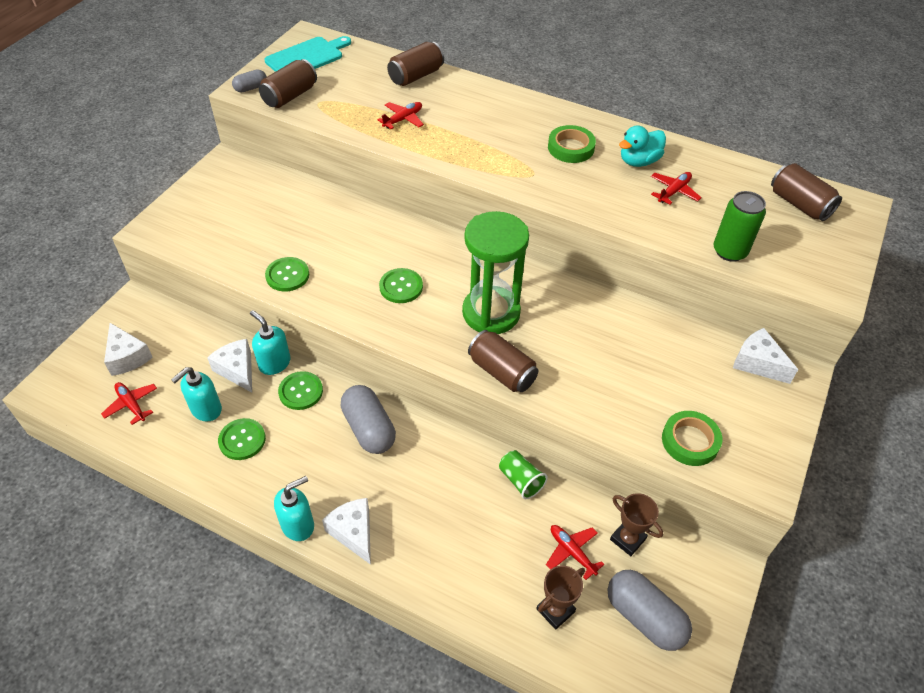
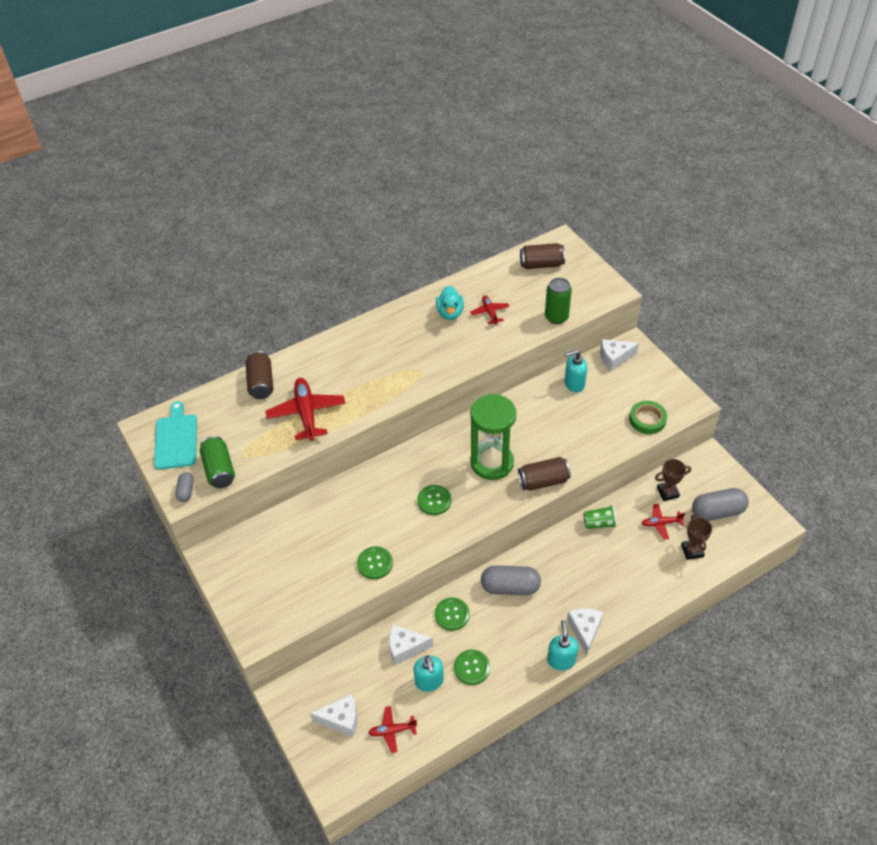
camera: 55 degrees left, 0 degrees up
(274, 363) = (415, 621): turquoise soap dispenser -> turquoise soap dispenser (574, 384)
(290, 96) = (219, 470): brown can -> green can
(354, 532) = (585, 630): white cheese -> white cheese turned 90 degrees clockwise
(403, 119) = (306, 413): red plane -> red plane, size x1.84
(571, 148) = (411, 339): green tape -> none

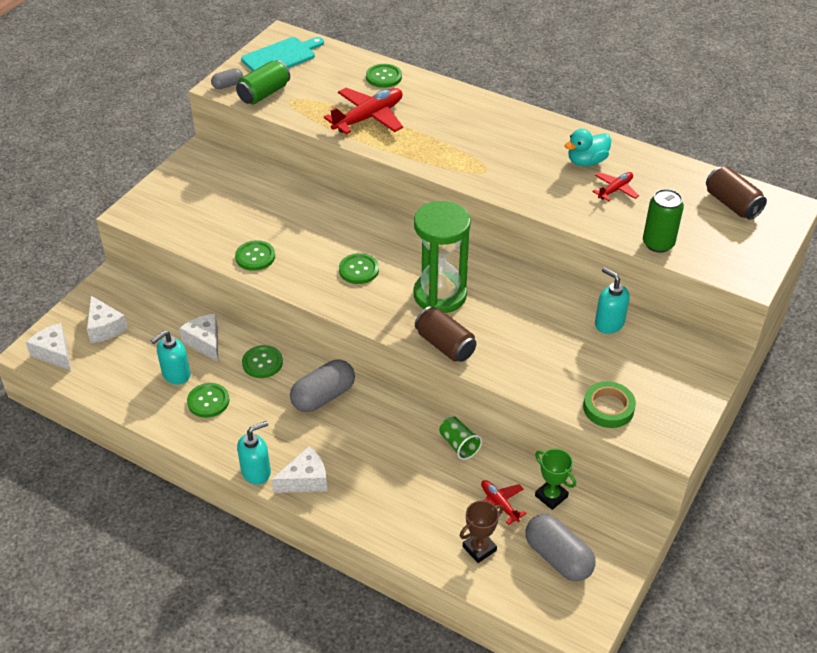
camera: 60 degrees right, 5 degrees down
(261, 383) = (384, 77): brown can -> green button
(392, 731) = (109, 368): red plane -> none
(510, 587) = (323, 396): grey capsule -> grey capsule turned 75 degrees clockwise
(614, 358) = (682, 346): white cheese -> white cheese (54, 353)
(667, 492) = (551, 496): brown trophy -> green trophy

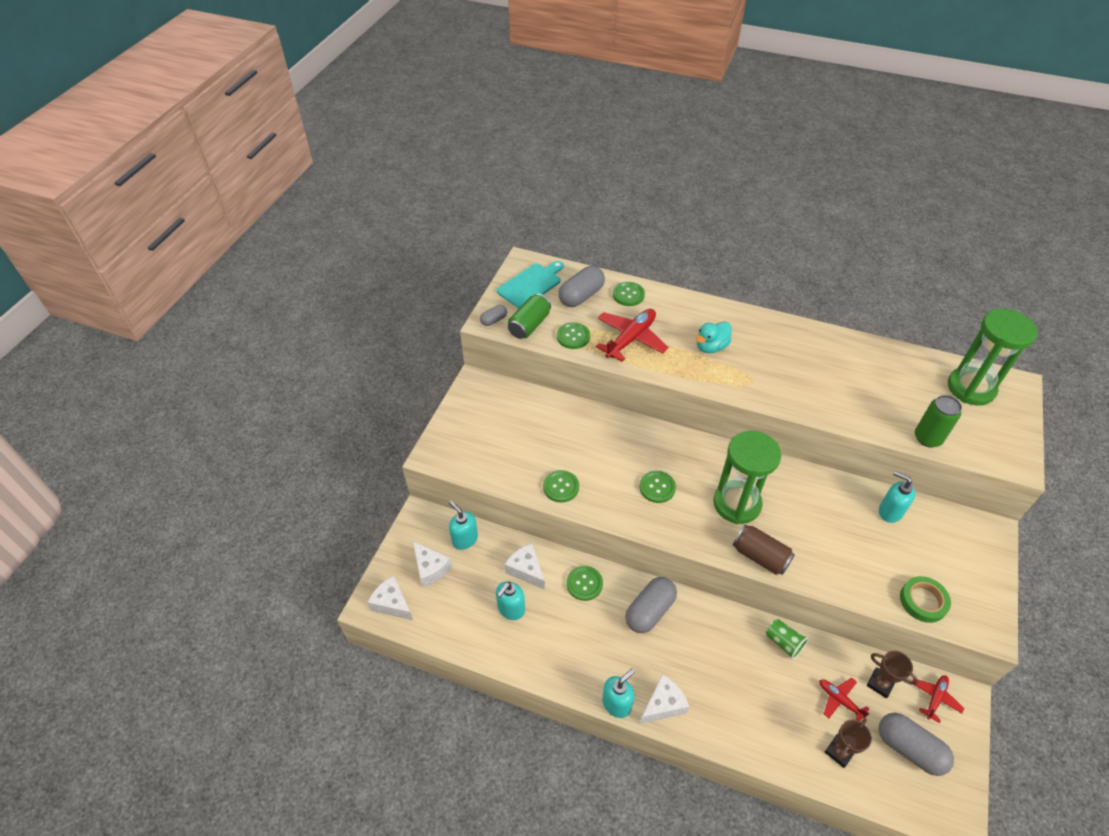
camera: 10 degrees left, 5 degrees up
(150, 306) = (464, 539): none -> turquoise soap dispenser
(208, 401) = (549, 633): green button -> green button (573, 336)
(331, 73) = (581, 296): none -> grey capsule
(551, 496) = (880, 683): green trophy -> brown trophy
(586, 161) = (834, 360): turquoise duck -> turquoise duck (711, 347)
(615, 190) = (869, 386): red plane -> red plane (935, 698)
(732, 204) = (971, 388): brown can -> green hourglass

